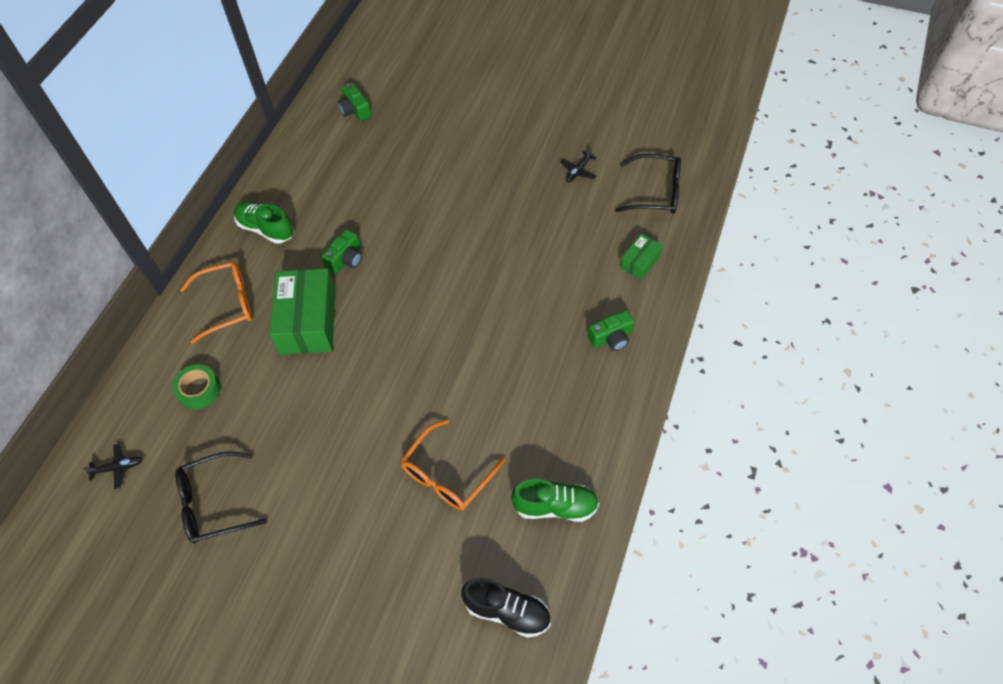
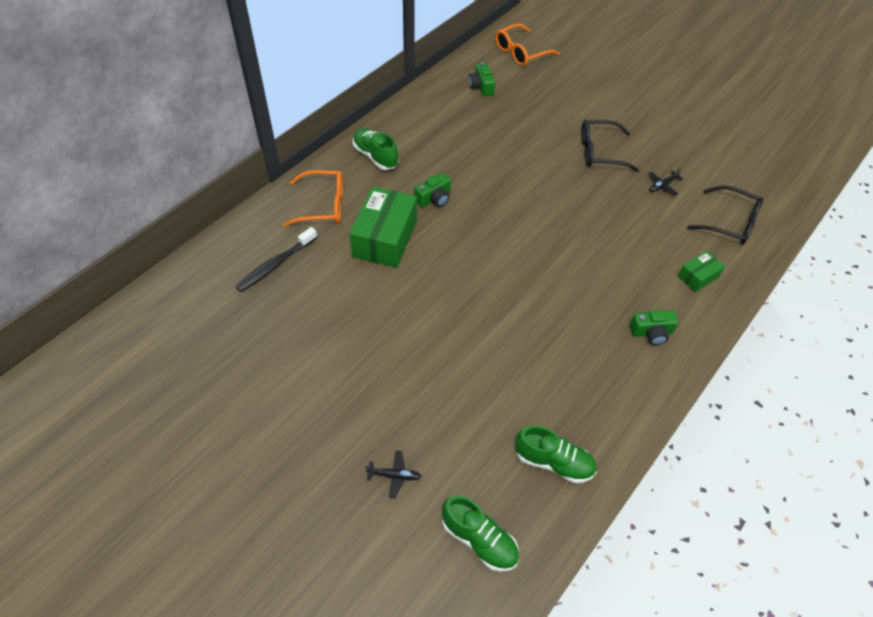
camera: 15 degrees right, 5 degrees down
(117, 468) = (188, 304): black plane -> black plane (394, 476)
(199, 390) = (276, 264): green tape -> black toothbrush
(214, 503) = (254, 358): black glasses -> black glasses (600, 152)
(447, 474) = (463, 401): orange glasses -> orange glasses (521, 52)
(507, 611) = (479, 540): black shoe -> green shoe

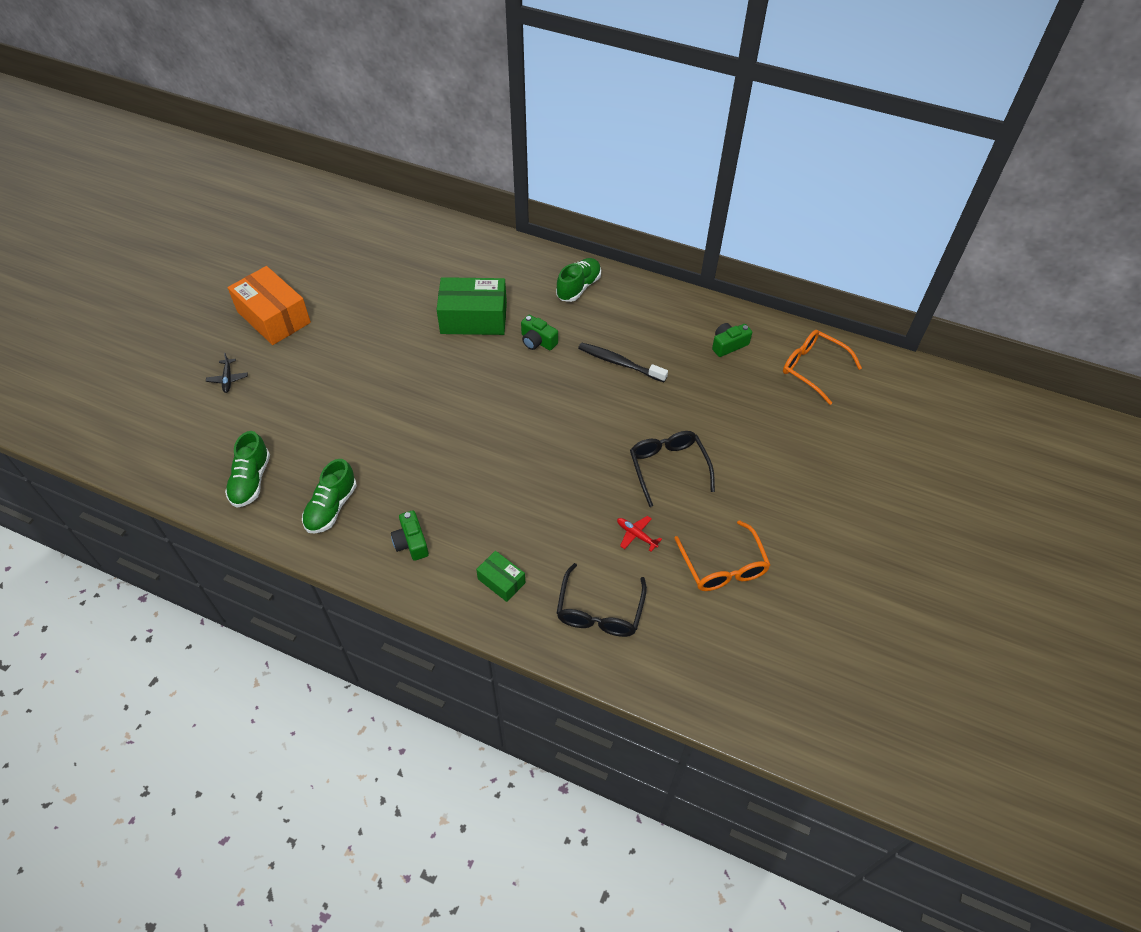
camera: 75 degrees right, 0 degrees up
(276, 264) = (421, 258): black toothbrush -> black toothbrush (620, 363)
(308, 417) = (274, 317): none -> orange box
(323, 205) = (500, 268): orange glasses -> orange glasses (723, 566)
(479, 540) = (176, 442): green shoe -> green shoe (331, 507)
(662, 186) = (636, 535): black plane -> red plane

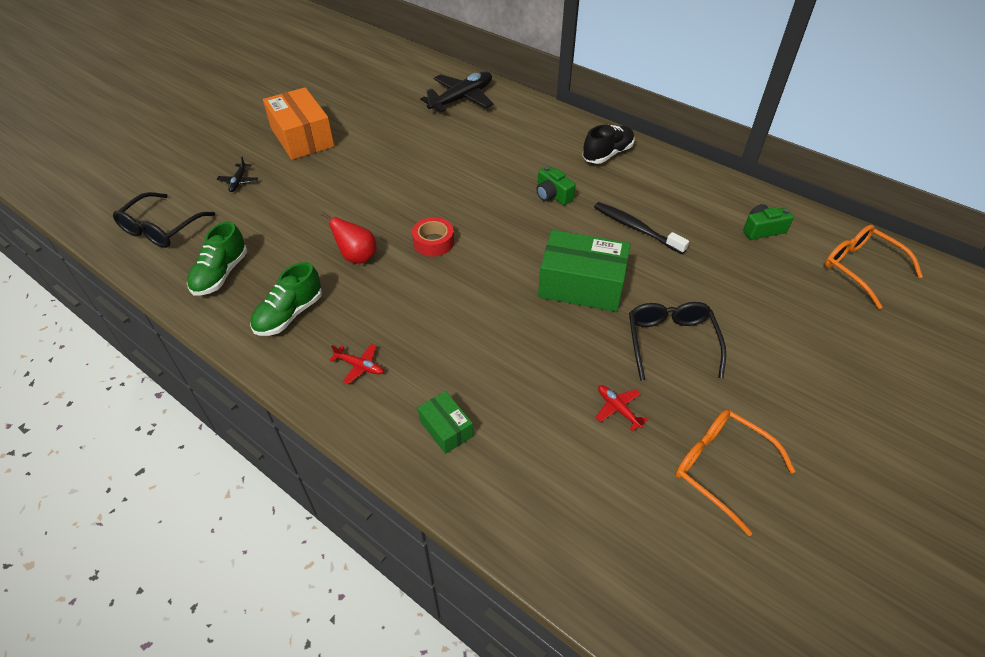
camera: 15 degrees right, 5 degrees down
(374, 439) = (357, 257): none -> red pear
(411, 542) = (359, 366): green camera -> red plane
(422, 245) = (461, 99): none -> black plane
(440, 410) = (433, 242): none -> red tape
(473, 318) = (493, 165): green box -> green box (581, 285)
(578, 287) = (607, 154): green shoe -> black shoe
(599, 611) = (554, 489): black glasses -> black glasses (161, 229)
(723, 566) = (720, 468): orange glasses -> orange glasses turned 135 degrees clockwise

